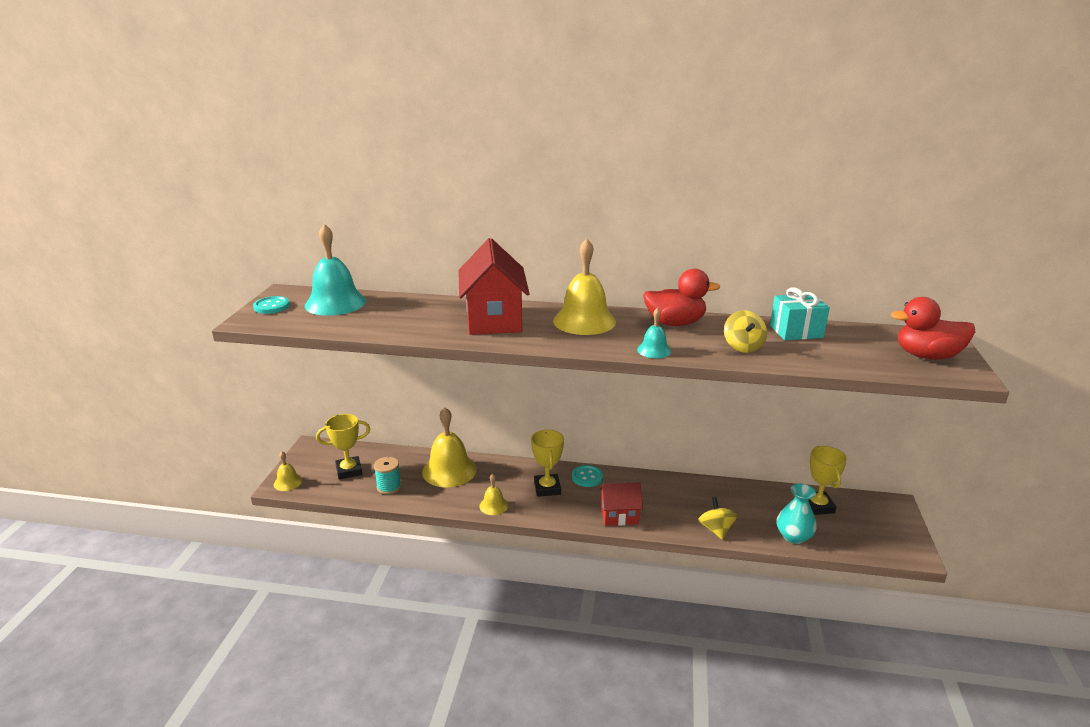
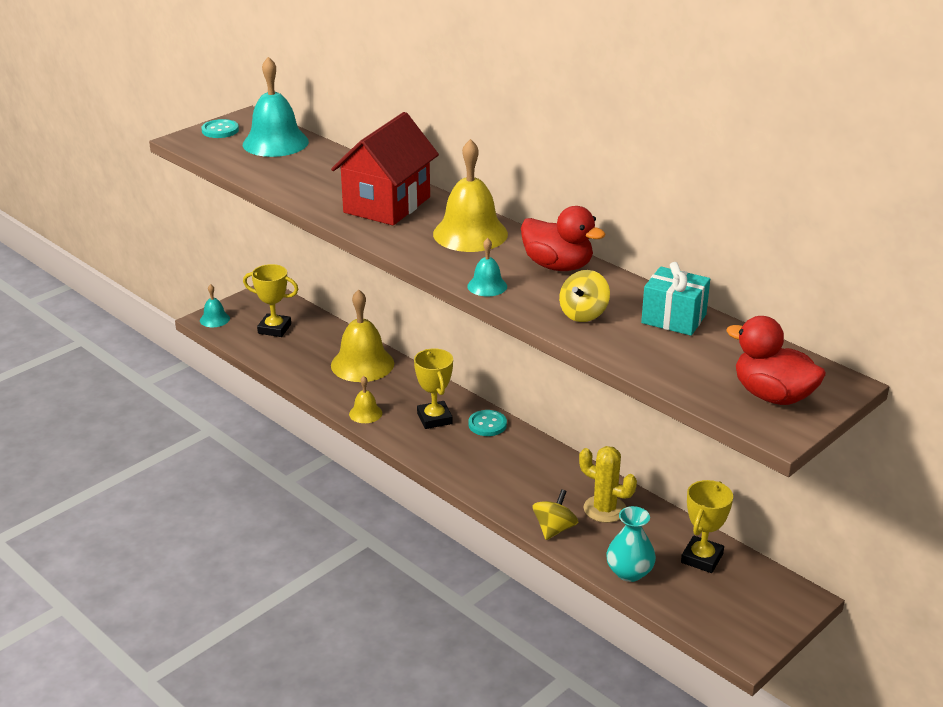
camera: 35 degrees right, 5 degrees up
(288, 482) = (214, 319): yellow bell -> turquoise bell
(389, 487) = (293, 357): turquoise spool -> none
(547, 488) = (434, 418): yellow trophy -> yellow trophy turned 45 degrees counterclockwise
(619, 516) = (472, 473): red house -> none
(727, 501) = (604, 509): none -> yellow cactus

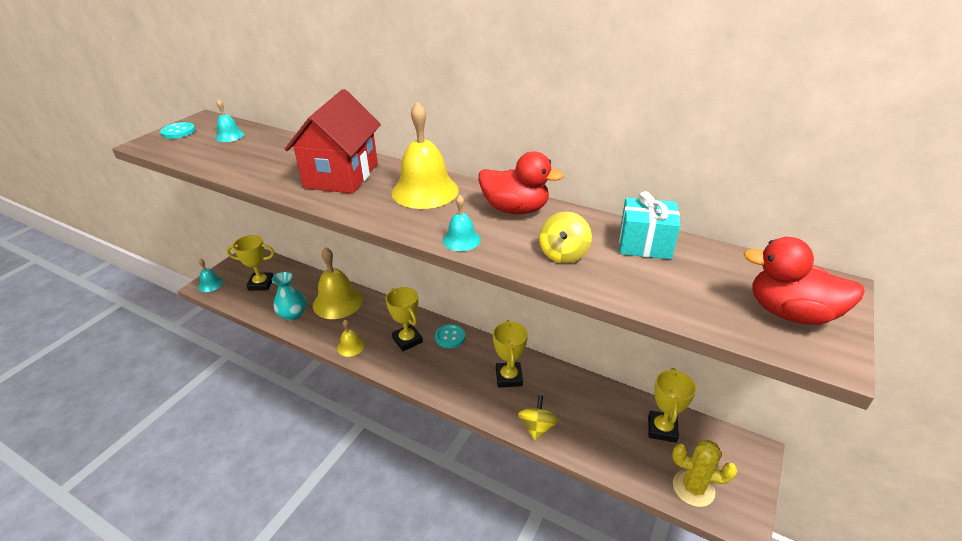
camera: 15 degrees left, 5 degrees up
(275, 143) = (230, 136): turquoise bell -> turquoise bell, size x0.50
(542, 477) = (509, 377): none -> yellow trophy
(604, 509) = (568, 398): yellow cactus -> yellow cactus (693, 488)
(629, 572) = (613, 458): turquoise vase -> turquoise vase (293, 314)

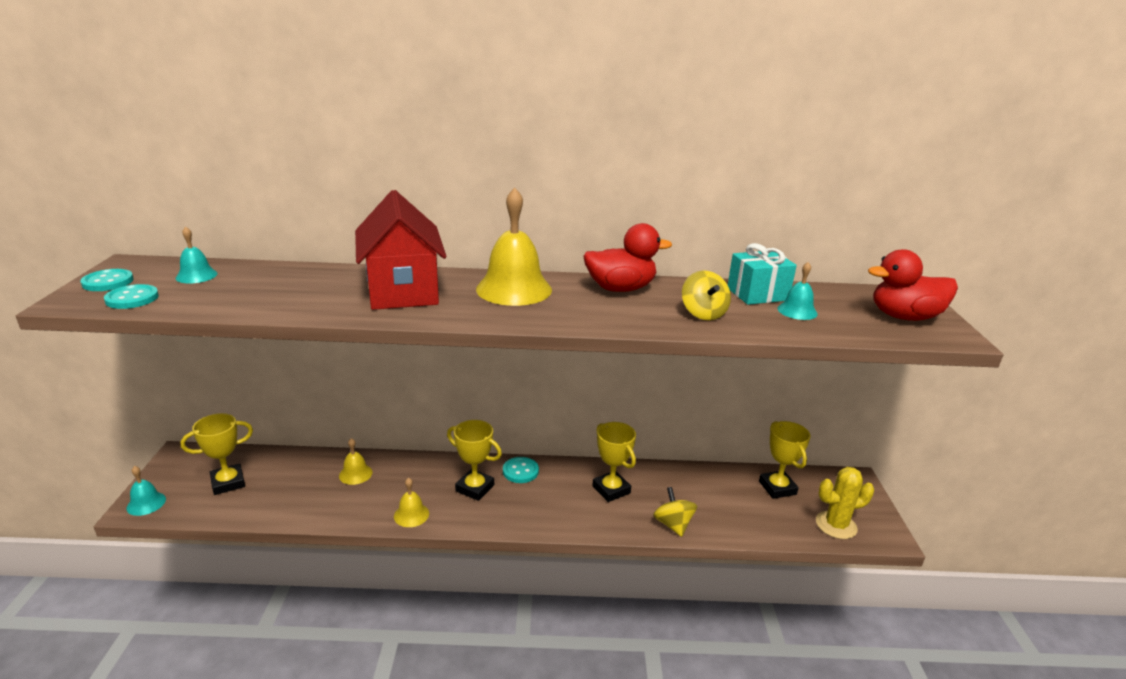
camera: 30 degrees left, 10 degrees down
(177, 148) = (132, 298): none -> turquoise button
(293, 314) = (304, 503): turquoise vase -> none
(338, 302) = (355, 474): yellow bell -> yellow bell, size x0.50
(461, 240) = (601, 321): turquoise bell -> turquoise bell (797, 311)

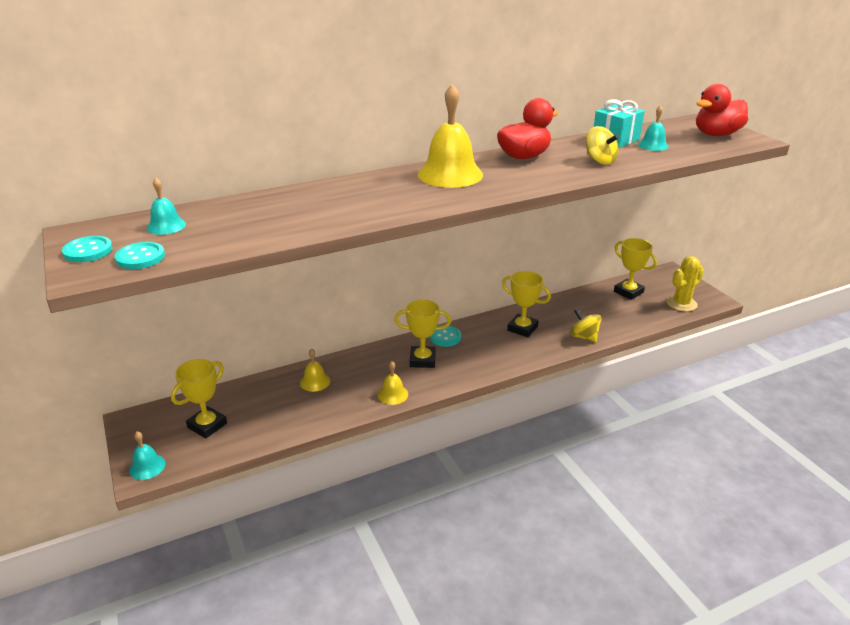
camera: 25 degrees left, 5 degrees up
(402, 291) = (368, 195): red house -> none

